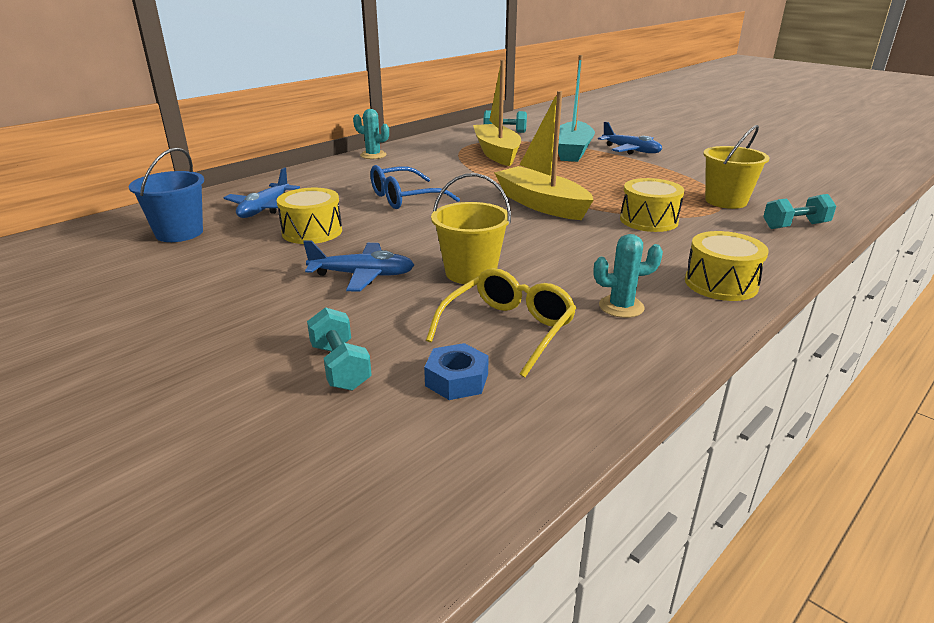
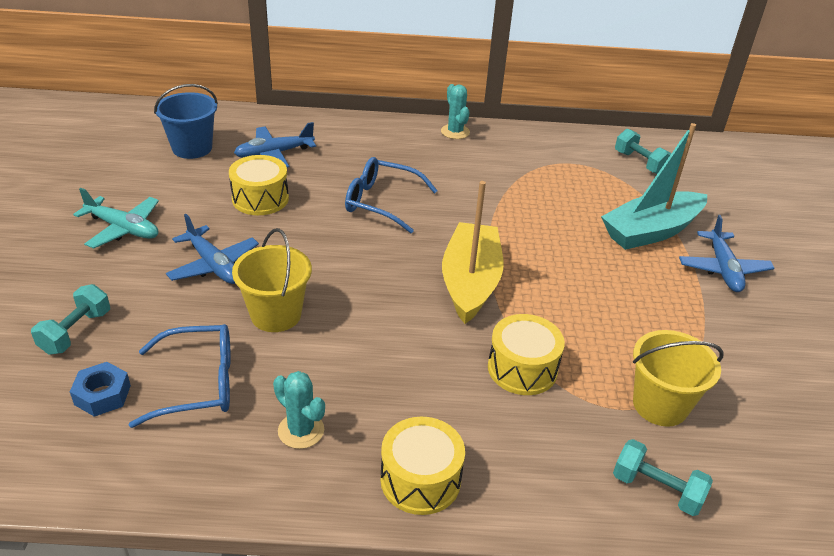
camera: 45 degrees right, 10 degrees up
(228, 297) = (123, 229): none -> turquoise plane
(497, 153) = (567, 190): yellow boat -> none
(508, 329) = (198, 384): yellow glasses -> blue glasses

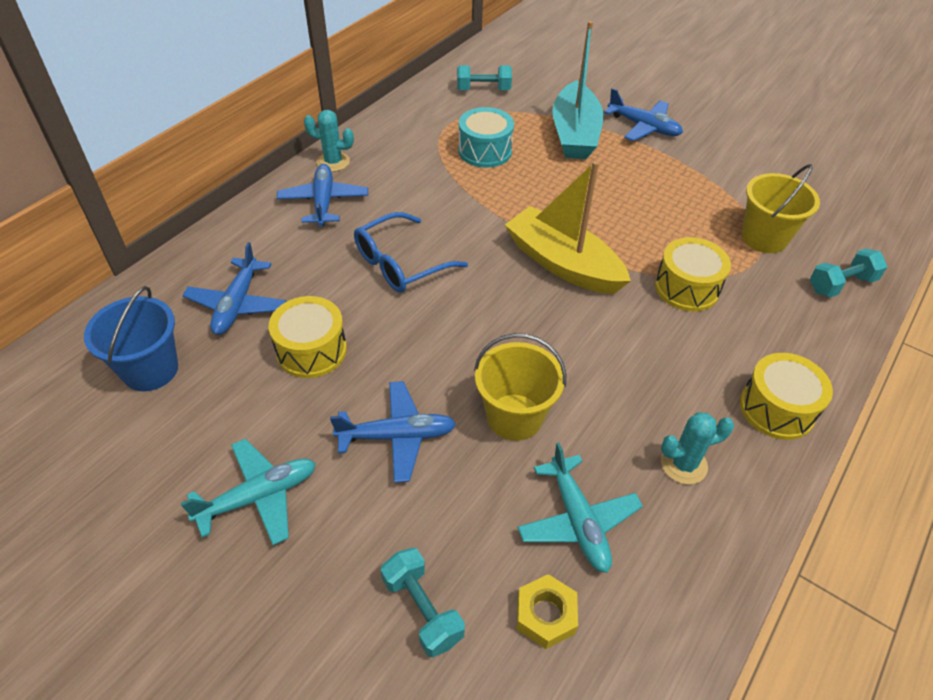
camera: 55 degrees left, 10 degrees up
(102, 395) = (545, 615): blue nut -> yellow nut
(198, 384) = (577, 521): blue glasses -> turquoise plane
(408, 145) = (324, 202): none -> blue plane
(560, 192) = (485, 151): none -> turquoise drum

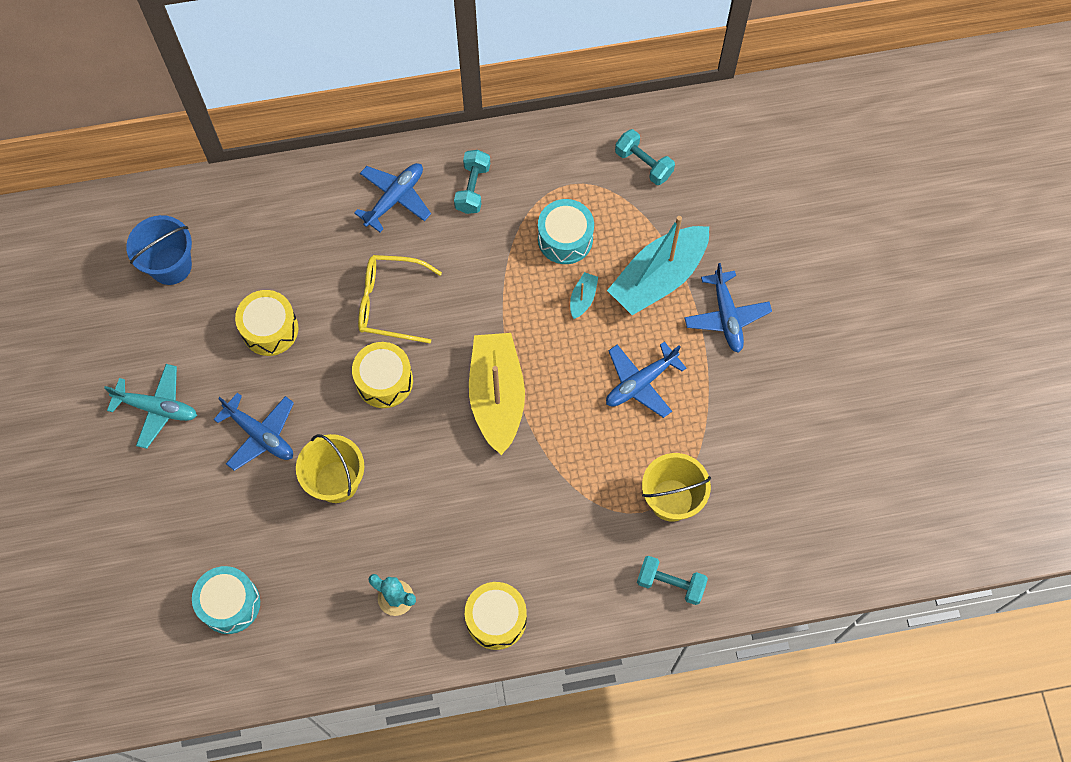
camera: 45 degrees right, 20 degrees up
(237, 304) = (259, 252): blue plane -> blue plane (640, 382)
(333, 162) = (440, 159): turquoise cactus -> none
(400, 263) = (390, 303): blue glasses -> yellow glasses
(422, 609) = (177, 545): turquoise dumbbell -> turquoise dumbbell (472, 188)
(542, 173) = (583, 298): none -> turquoise boat
(545, 615) = (230, 603): yellow nut -> turquoise drum
(577, 521) = (300, 573): turquoise plane -> none
(687, 288) = (557, 489): yellow drum -> yellow drum (384, 381)

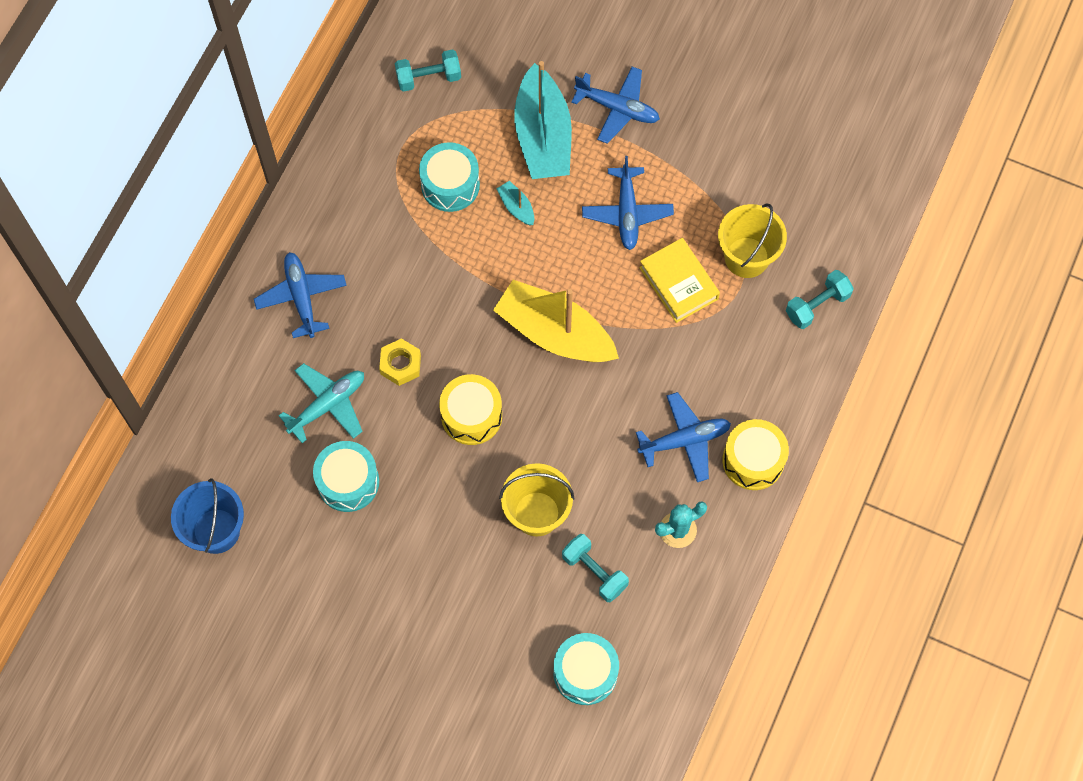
camera: 55 degrees left, 0 degrees up
(157, 408) = (351, 627): turquoise plane -> turquoise plane (328, 405)
(260, 435) = (444, 552): blue plane -> blue plane (684, 440)
(270, 329) = (348, 482): yellow drum -> turquoise drum
(390, 303) = (400, 365): yellow glasses -> yellow nut
(472, 188) = (343, 227): turquoise dumbbell -> turquoise dumbbell (594, 572)
(609, 462) = (679, 283): none -> yellow book

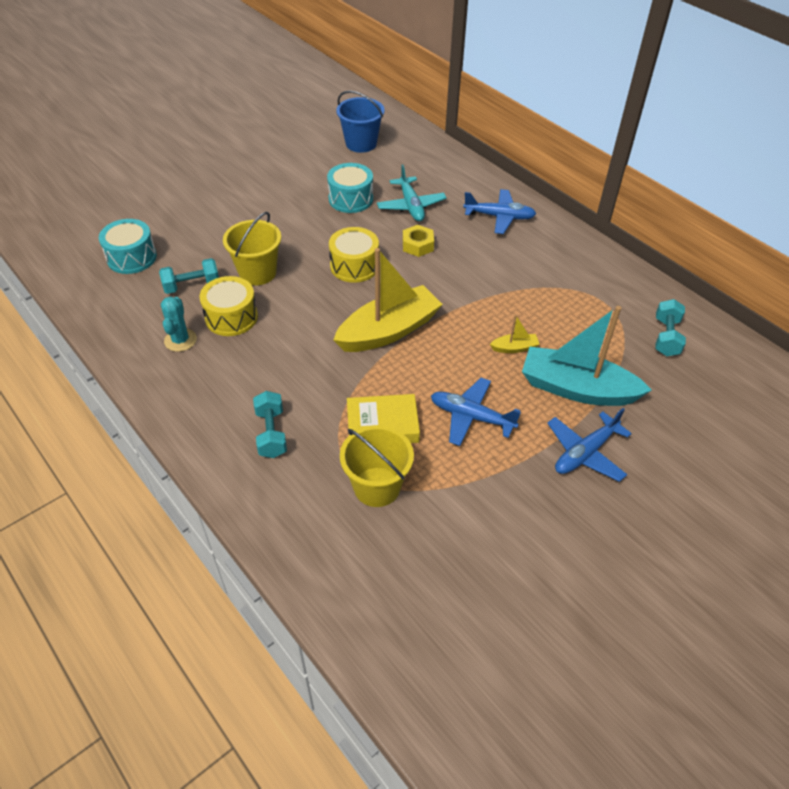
camera: 115 degrees right, 20 degrees down
(450, 185) = (555, 317): turquoise drum -> none
(516, 207) = (514, 348): turquoise boat -> yellow boat
(684, 440) = (244, 372): blue plane -> none
(753, 460) = (193, 408): yellow drum -> yellow drum (231, 317)
(817, 305) = (293, 521): turquoise dumbbell -> turquoise dumbbell (271, 433)

